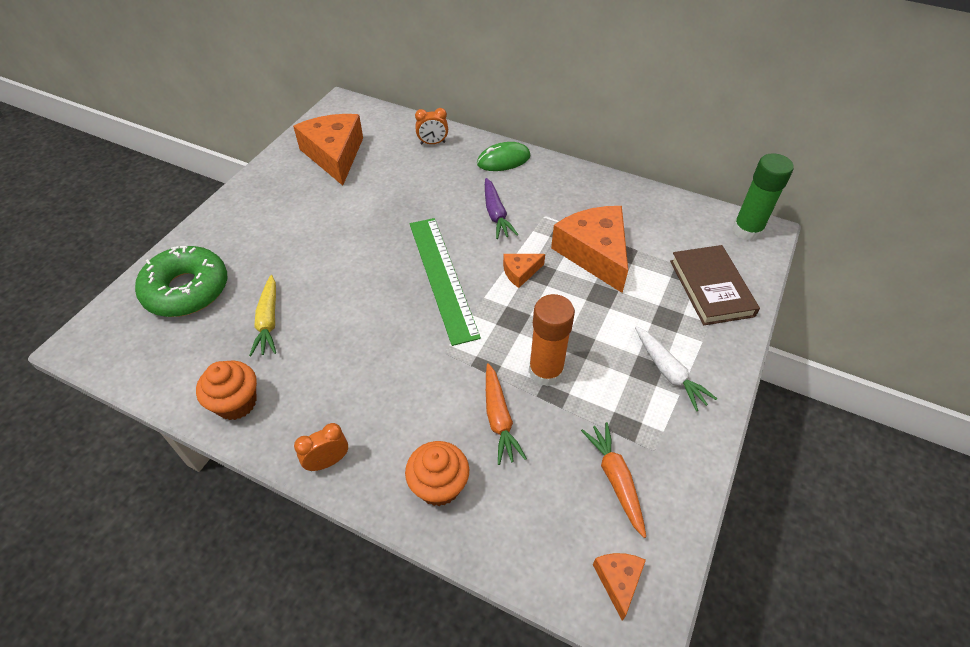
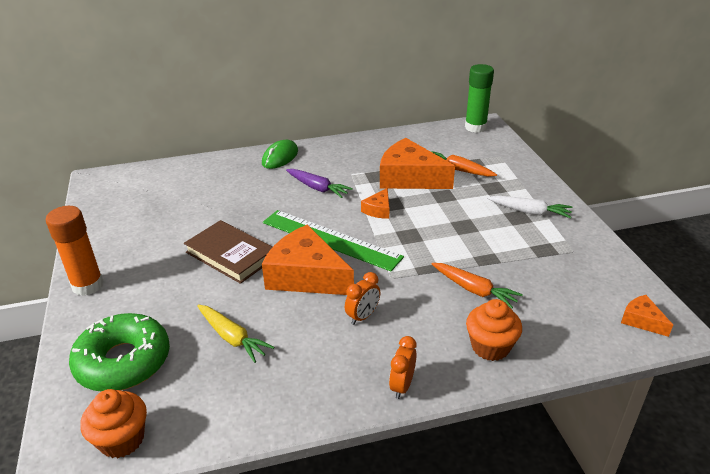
camera: 40 degrees left, 15 degrees down
(236, 403) = (280, 401): orange cupcake -> orange cupcake (122, 439)
(334, 155) = (137, 211): orange cheese -> orange cheese (306, 276)
(433, 143) = (212, 170): orange clock -> orange clock (363, 316)
(545, 371) = (466, 250): orange glue stick -> orange glue stick (88, 285)
(615, 479) = (575, 277): orange carrot -> orange carrot (458, 170)
(711, 288) = (495, 162): brown book -> brown book (230, 255)

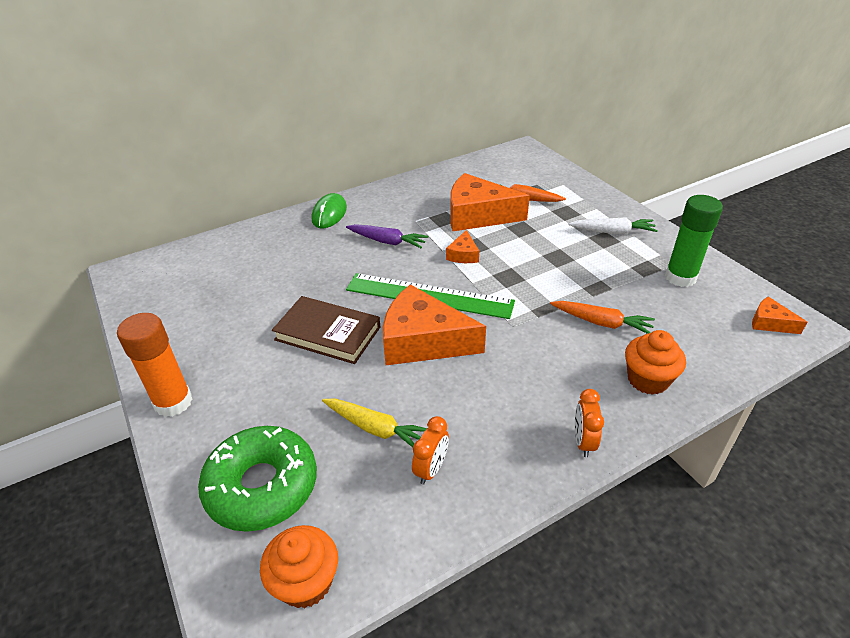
camera: 15 degrees left, 5 degrees up
(363, 316) = (505, 374): orange clock -> orange clock (431, 469)
(475, 127) = (516, 153): green glue stick -> green glue stick (680, 277)

